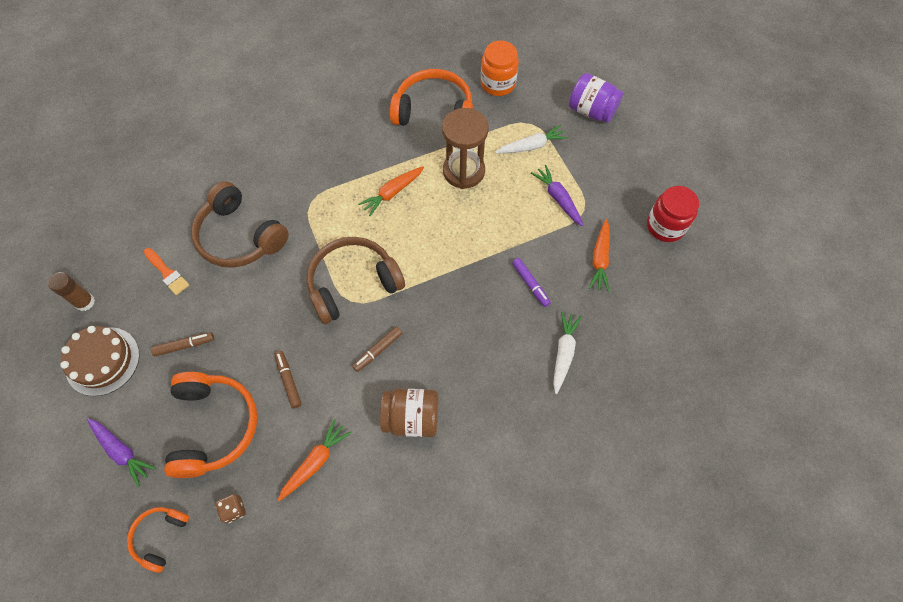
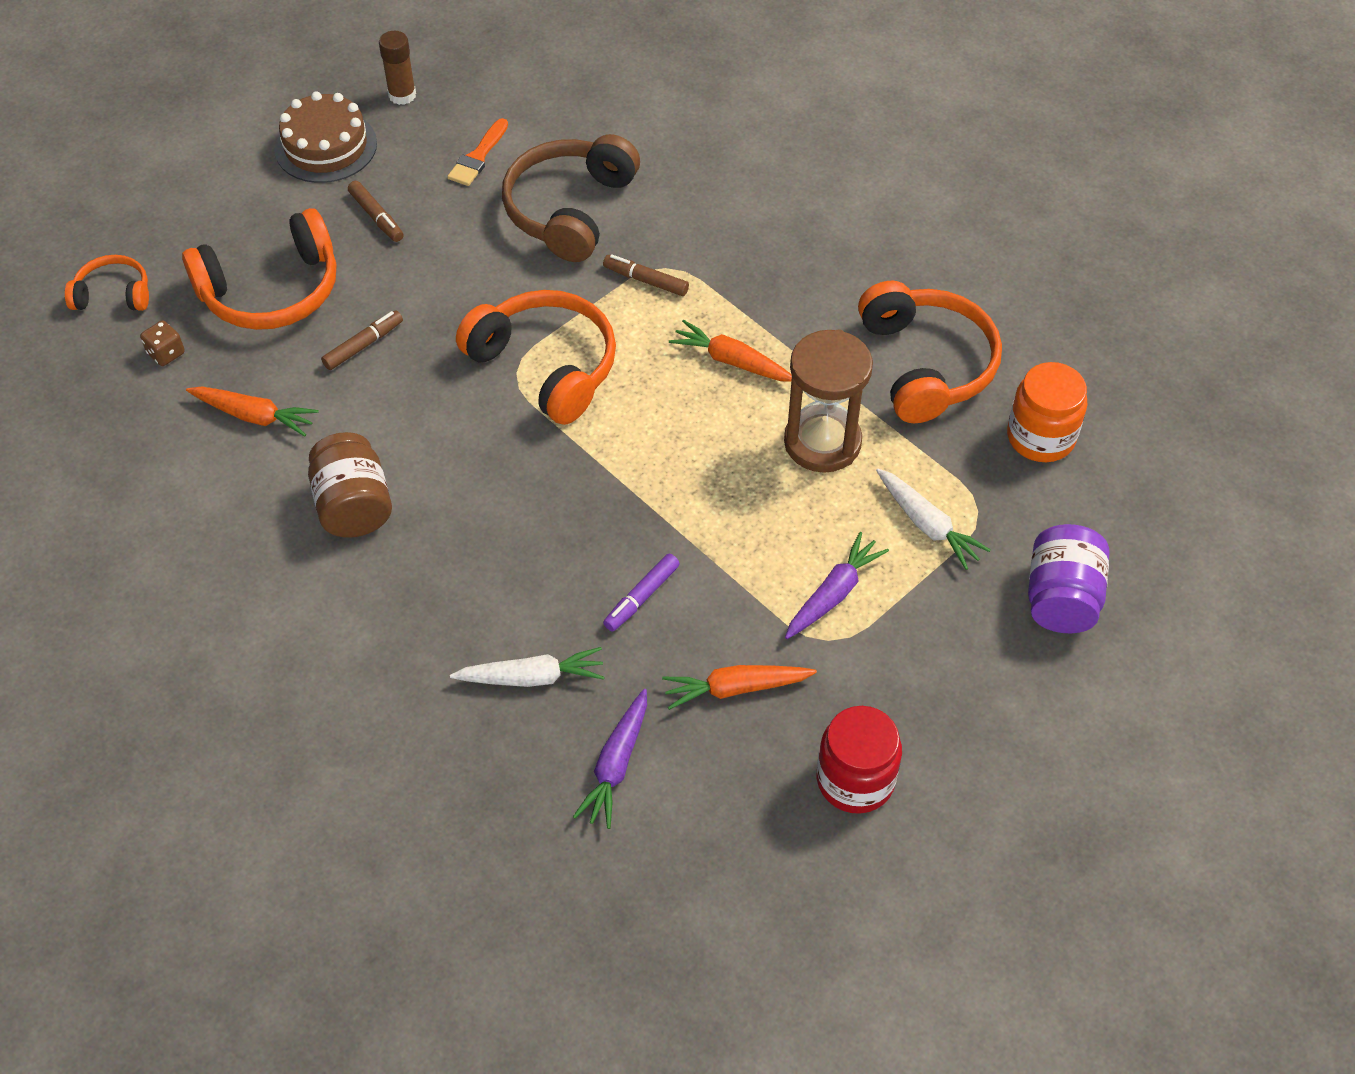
camera: 70 degrees right, 10 degrees down
(122, 452) = (211, 215): purple carrot -> purple carrot (616, 765)
(353, 284) = (545, 366): brown headphones -> orange headphones
(378, 351) = (446, 431): brown marker -> brown marker (646, 280)

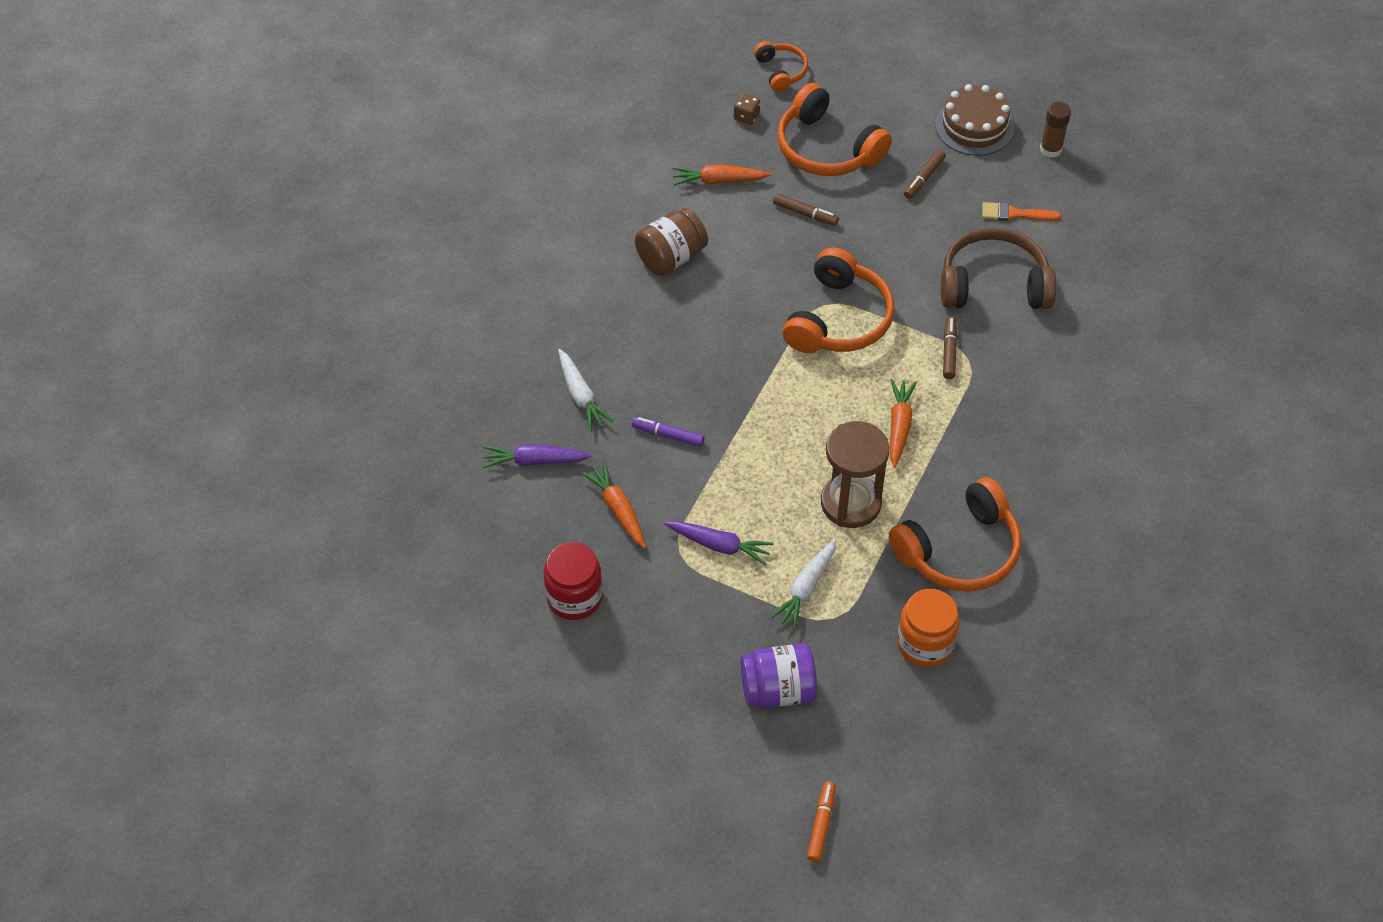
camera: 70 degrees right, 0 degrees up
(255, 416) = (718, 181): orange carrot -> orange carrot turned 90 degrees clockwise
(1254, 613) = (821, 824): none -> orange marker

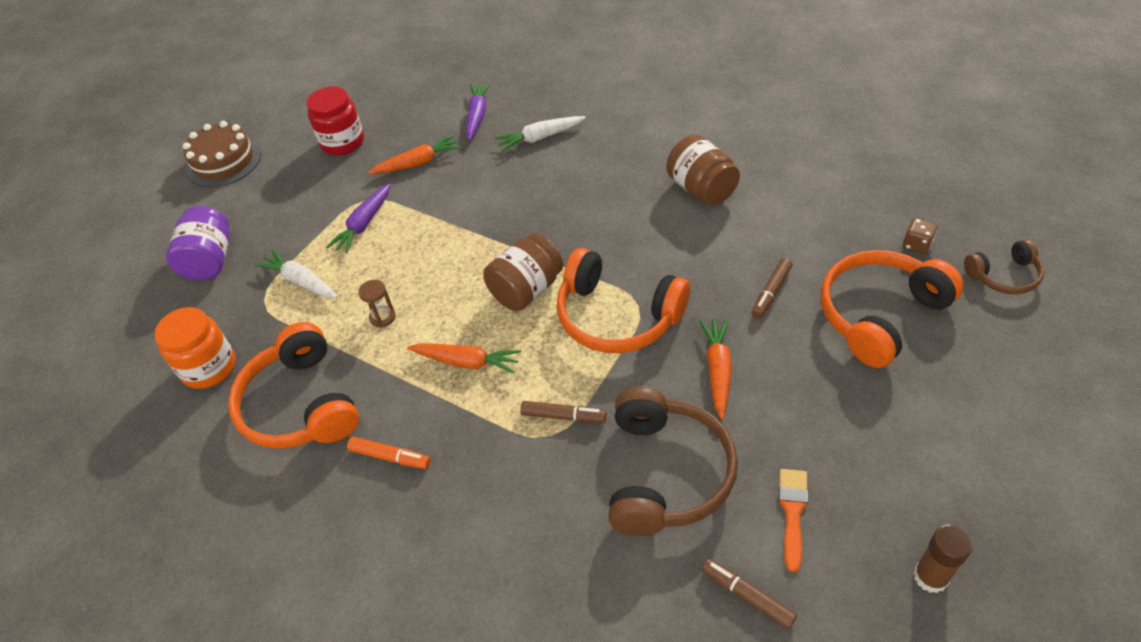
camera: 100 degrees right, 5 degrees down
(668, 435) = (488, 191): purple marker -> none
(718, 181) = (812, 222): orange carrot -> orange carrot (718, 370)
(781, 71) = (1004, 276): orange headphones -> brown headphones
(809, 389) = (526, 290): none -> brown jar
(821, 824) = (79, 285): orange marker -> orange marker (390, 457)
(851, 503) = (382, 317): brown hourglass -> brown hourglass, size x0.43
(923, 178) = (845, 410): brown marker -> brown marker (747, 596)
(974, 126) = (956, 478): brown cake -> brown cake (223, 161)

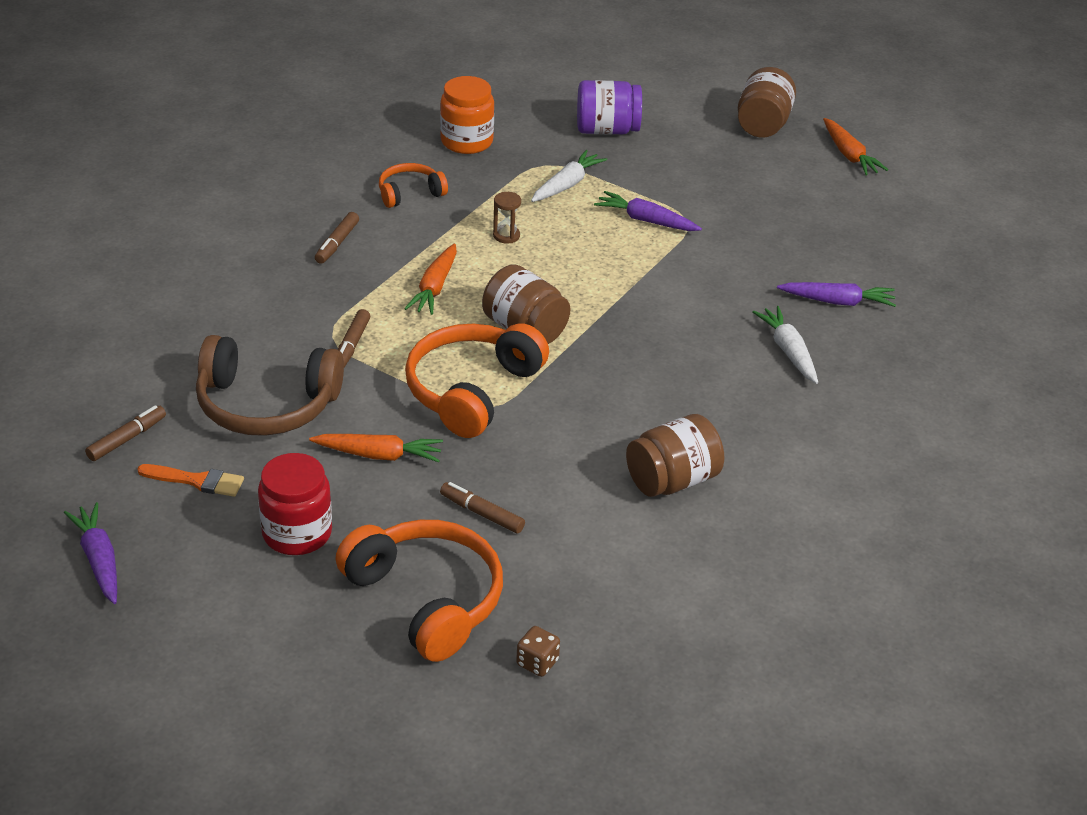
camera: 85 degrees right, 10 degrees down
(223, 161) = (763, 125): brown cake -> brown jar
(301, 404) = (410, 193): orange headphones -> orange headphones, size x0.54
(343, 142) = (790, 201): red jar -> red jar (297, 533)
(390, 457) = (337, 243): orange marker -> brown marker
(418, 163) = (747, 256): orange carrot -> orange carrot (849, 155)
(930, 577) = (99, 559): brown glue stick -> purple carrot
(1004, 276) = (465, 734): brown headphones -> none

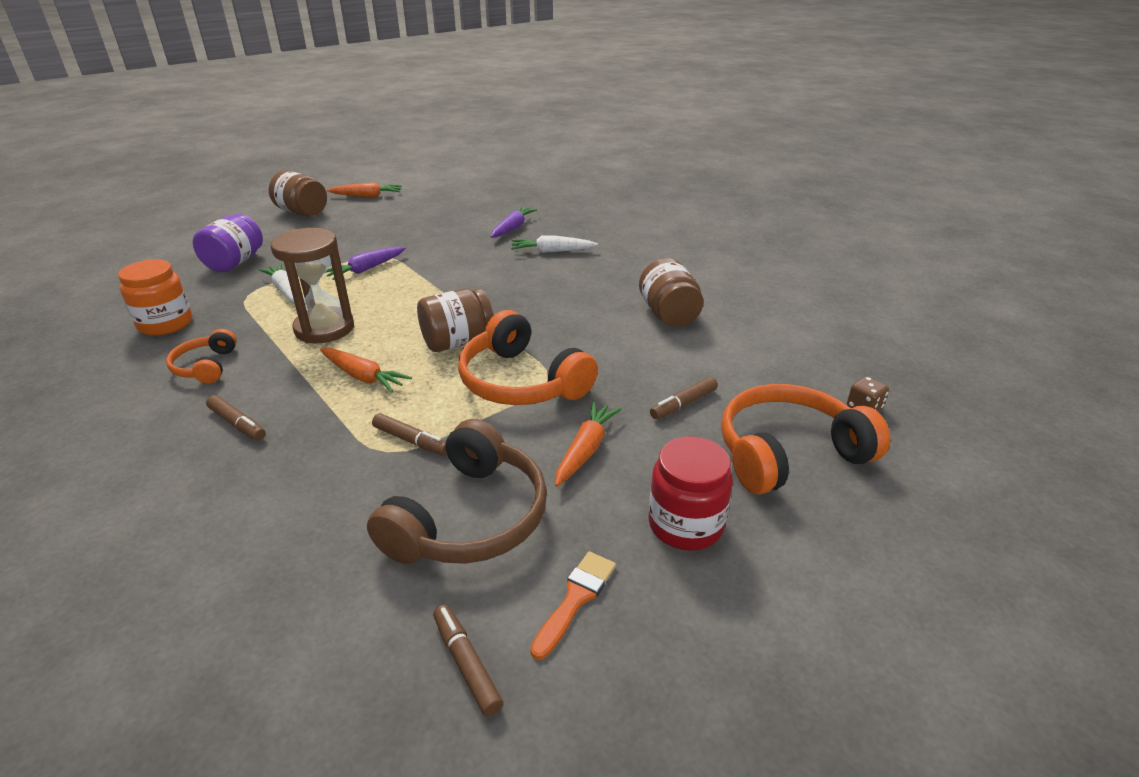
camera: 70 degrees left, 5 degrees down
(99, 559) = (698, 729): purple carrot -> none
(506, 236) = (324, 329): brown hourglass -> brown hourglass, size x2.34

